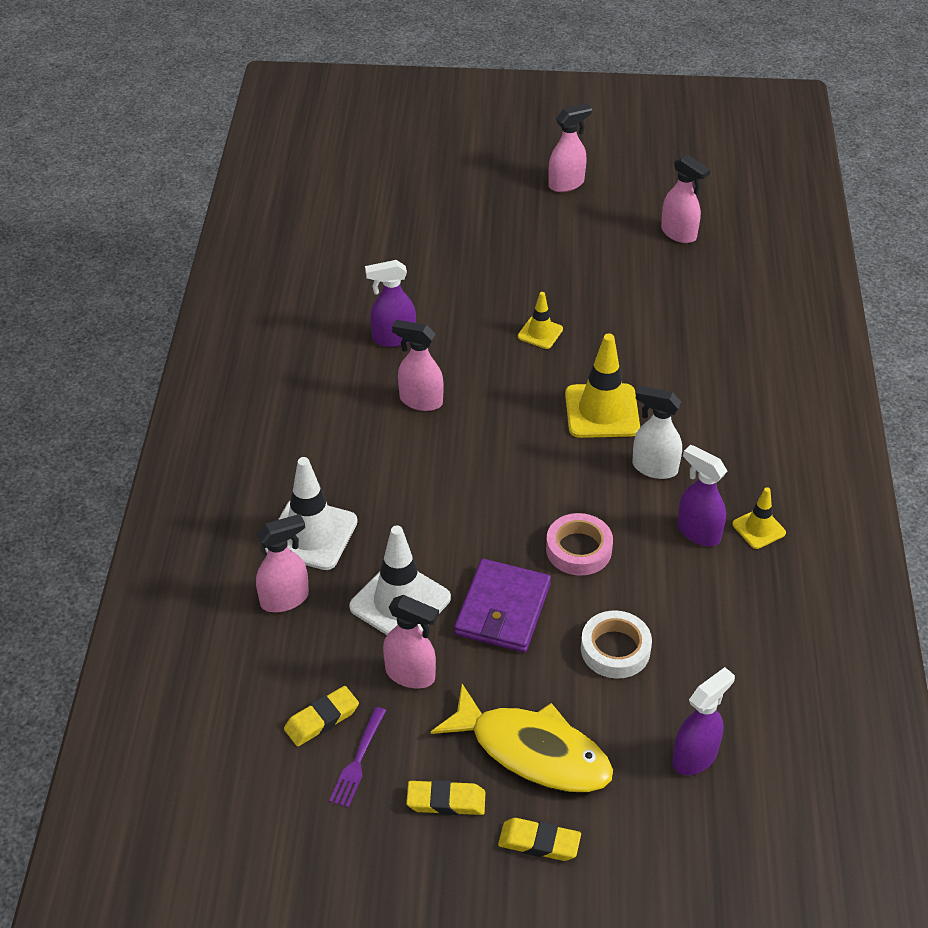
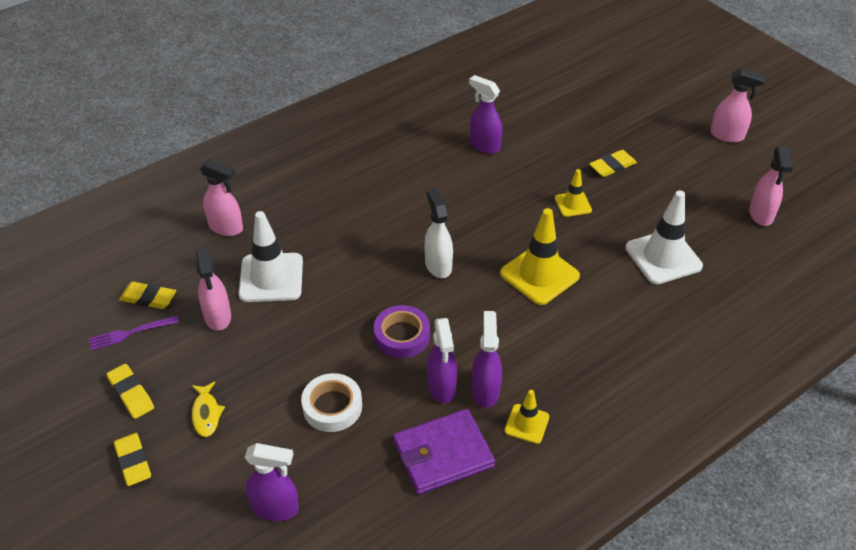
camera: 50 degrees right, 0 degrees up
(311, 534) = (286, 208): white traffic cone -> white traffic cone (663, 257)
(420, 401) = (446, 187): pink spray bottle -> none
(502, 609) = (312, 328): purple wallet -> purple wallet (443, 454)
(521, 276) = (612, 166): none -> yellow eraser
(532, 751) = (206, 414): yellow fish -> yellow fish, size x0.44
(578, 549) = (402, 336): pink tape -> purple tape
(654, 468) = (519, 332): white spray bottle -> white spray bottle (438, 265)
(666, 559) = (441, 387): none -> purple spray bottle

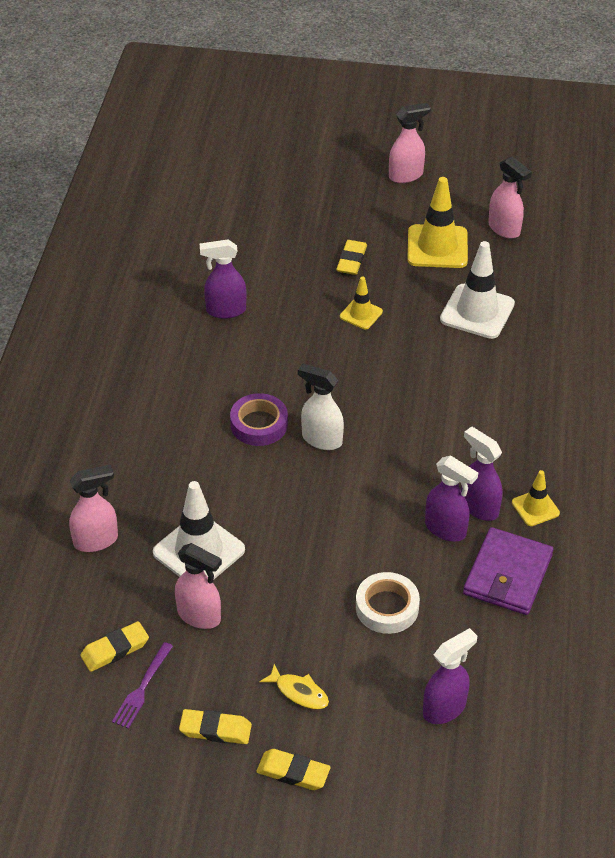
camera: 45 degrees left, 0 degrees up
(402, 336) = (367, 515): purple tape -> purple tape (259, 424)
(539, 275) = (407, 390): yellow traffic cone -> yellow traffic cone (437, 247)

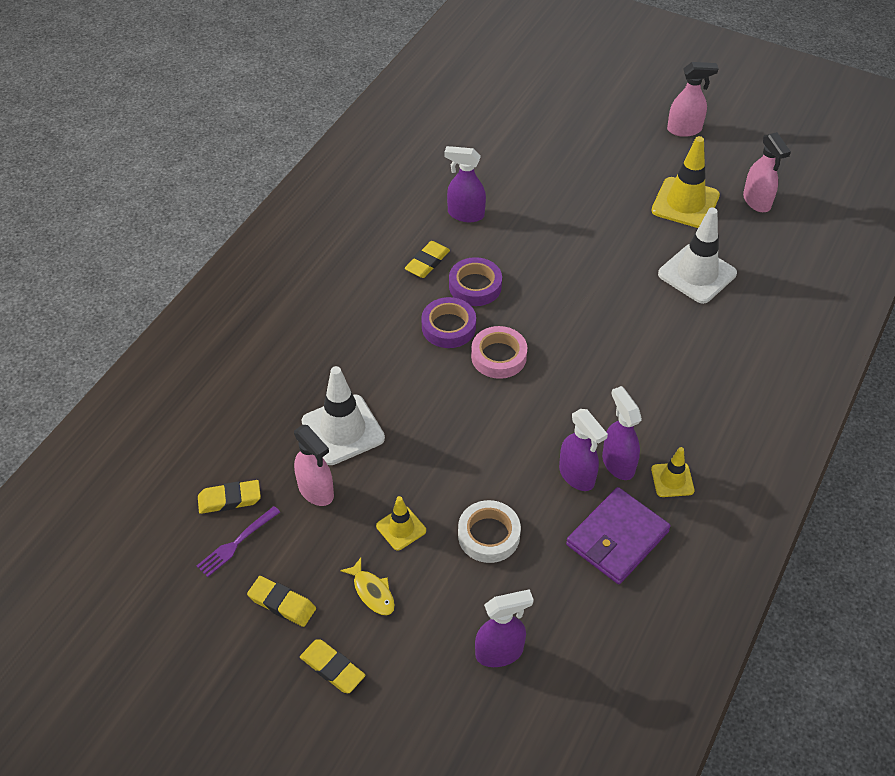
camera: 20 degrees right, 5 degrees up
(96, 540) = (259, 394): pink spray bottle -> none
(267, 378) = (475, 286): none -> purple tape
(321, 439) = (498, 356): white spray bottle -> pink tape
(351, 260) = (599, 196): yellow eraser -> yellow eraser (427, 262)
(361, 314) = (586, 248): yellow traffic cone -> yellow traffic cone (401, 528)

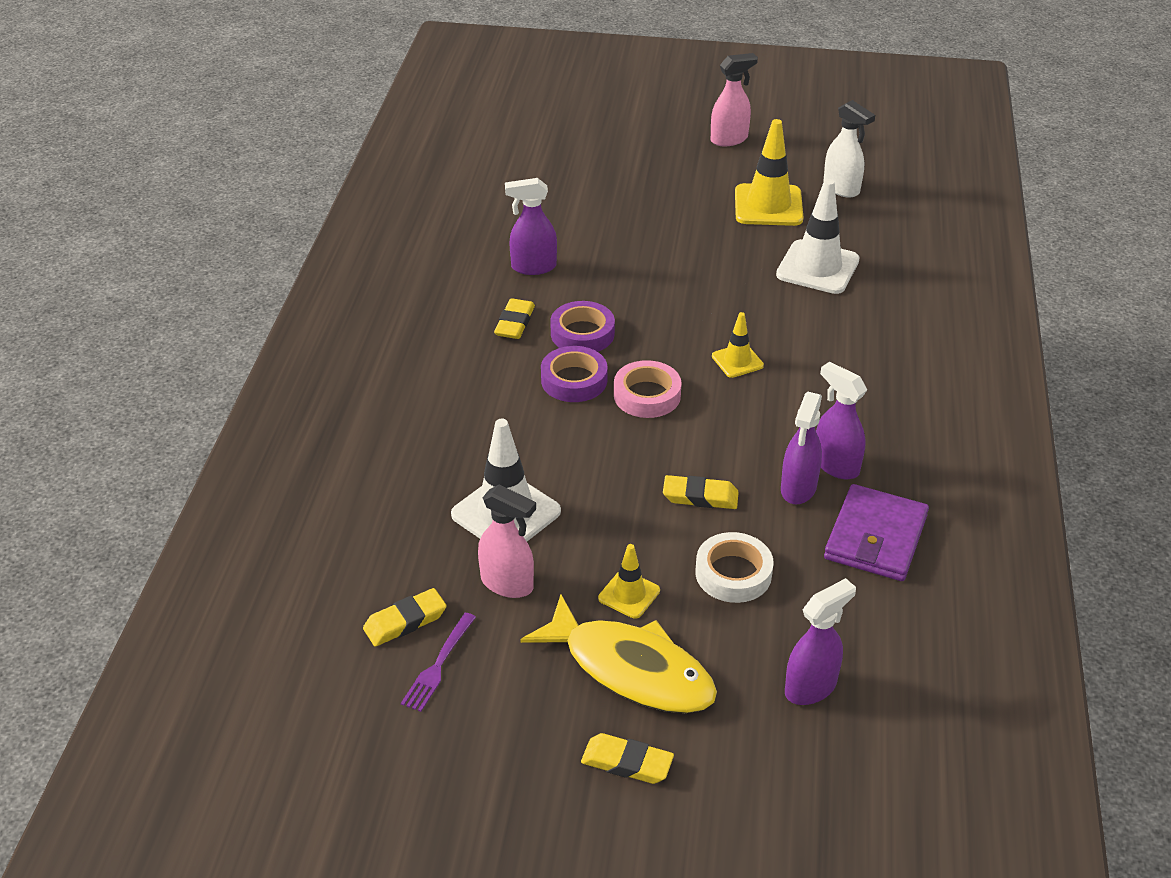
camera: 20 degrees left, 10 degrees down
(282, 603) = (529, 713): yellow eraser -> yellow eraser (700, 497)
(372, 592) = (631, 669): yellow fish -> yellow fish, size x2.27
(577, 476) = (798, 489): purple spray bottle -> purple spray bottle turned 75 degrees clockwise
(672, 480) = (902, 466): yellow traffic cone -> yellow traffic cone (737, 361)
(757, 201) = (841, 188): pink spray bottle -> white spray bottle

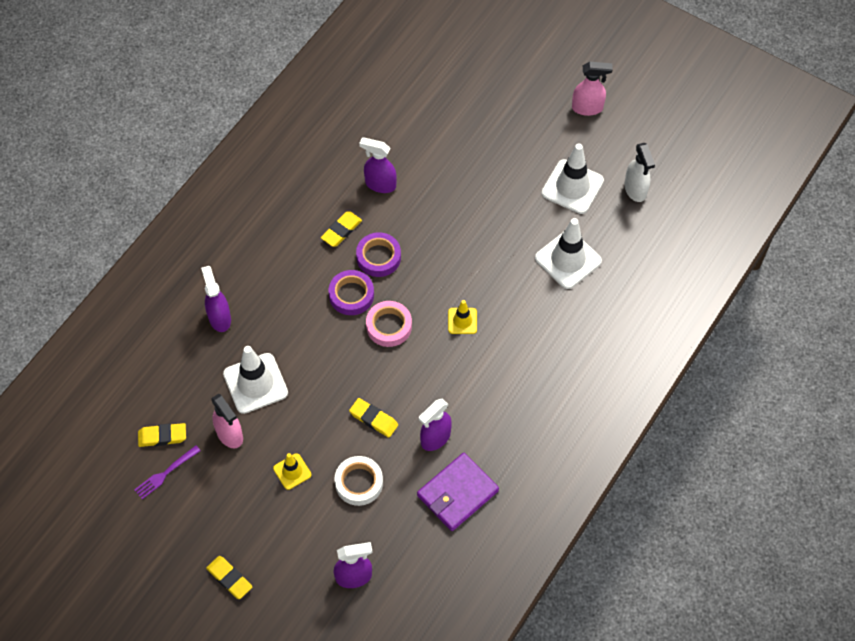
camera: 25 degrees right, 20 degrees up
(631, 669) = (265, 521): yellow fish -> none
(768, 206) = (572, 187): yellow traffic cone -> white traffic cone
(835, 465) = (469, 430): purple spray bottle -> purple spray bottle (219, 318)

